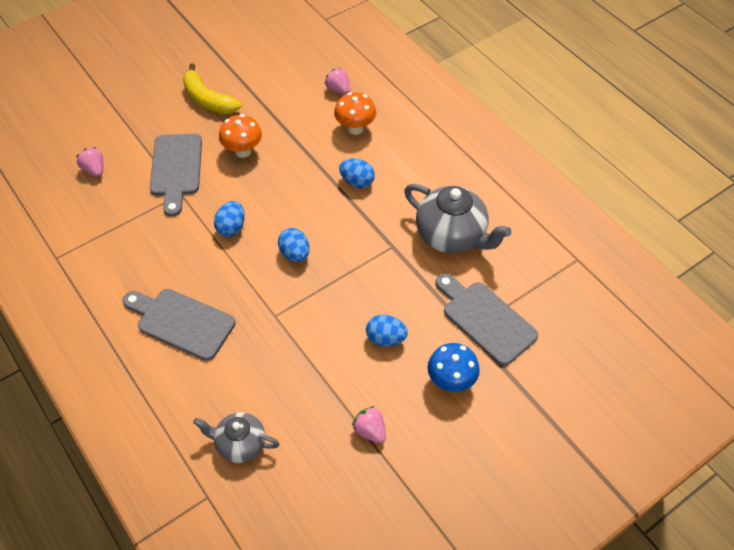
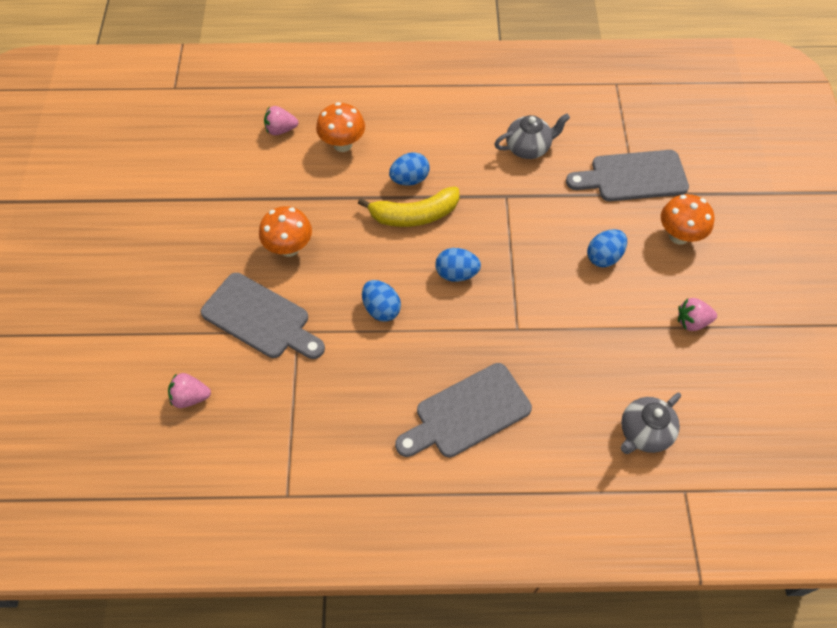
camera: 55 degrees left, 5 degrees up
(208, 99) = (188, 241): yellow banana -> yellow banana (414, 215)
(451, 381) = (679, 236): blue mushroom -> orange mushroom
(452, 236) = (528, 148): grey teapot -> grey teapot, size x0.61

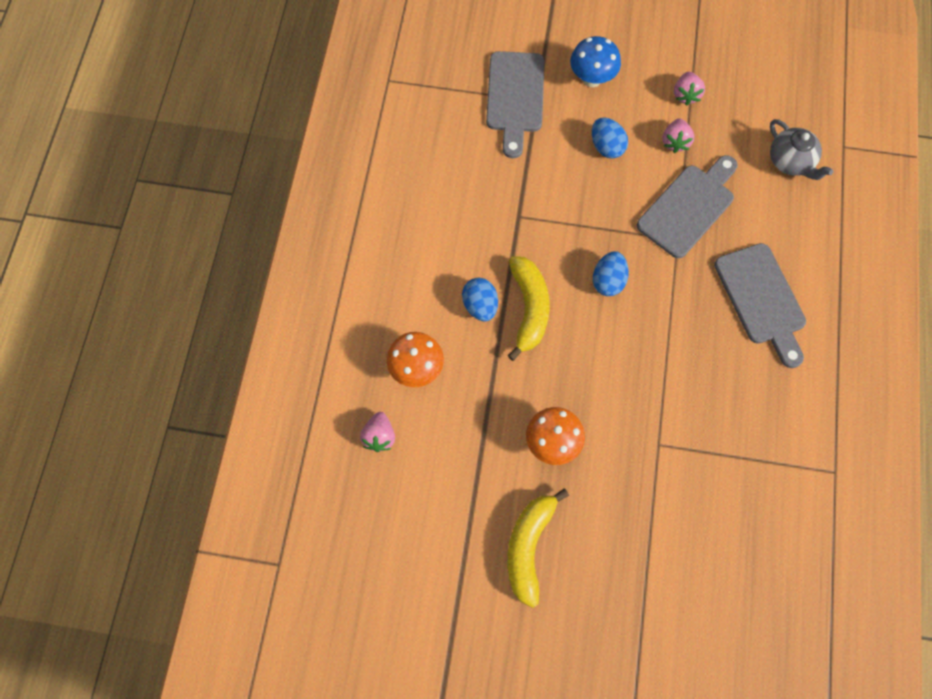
camera: 80 degrees left, 10 degrees up
(190, 397) = (725, 560): pink strawberry -> pink strawberry (675, 142)
(196, 242) = (529, 546): none -> yellow banana
(260, 318) = (638, 482): grey cutting board -> grey cutting board (688, 208)
(381, 309) = (641, 359): blue egg -> none
(528, 148) = (459, 182): grey teapot -> none
(679, 236) = (591, 79): orange mushroom -> blue mushroom

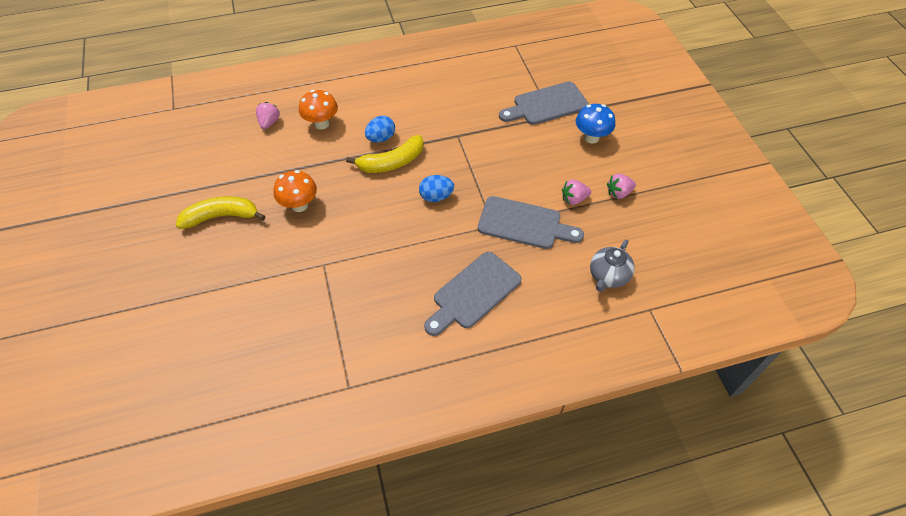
camera: 65 degrees right, 15 degrees down
(379, 436) = (269, 122): pink strawberry -> pink strawberry turned 120 degrees clockwise
(606, 147) = (542, 162): blue egg -> none

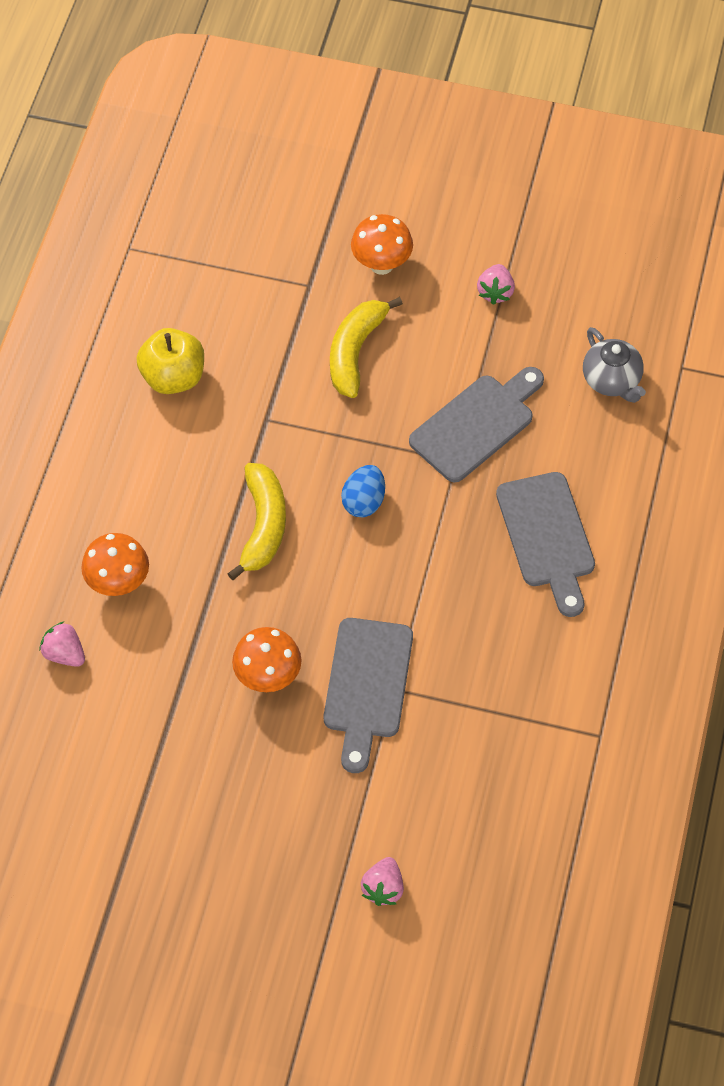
camera: 60 degrees left, 5 degrees up
(221, 217) = (223, 787): yellow banana -> yellow banana (355, 352)
(381, 138) = (204, 518): blue egg -> none
(455, 91) = (173, 377): none -> yellow apple
(546, 105) = (283, 279): grey cutting board -> grey cutting board (367, 685)
(574, 199) = (472, 347): pink strawberry -> pink strawberry (383, 888)
(591, 138) = (381, 264): blue mushroom -> orange mushroom

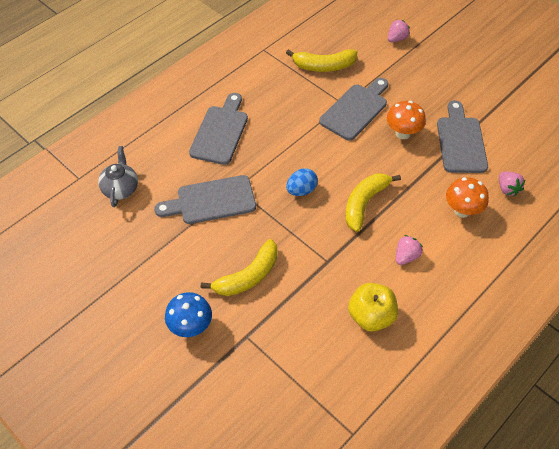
camera: 150 degrees left, 5 degrees down
(169, 708) = (461, 141): none -> grey cutting board
(381, 264) = (191, 326): orange mushroom -> blue mushroom
(474, 752) = (323, 66): none -> yellow banana
(495, 292) = (138, 271): pink strawberry -> pink strawberry (406, 256)

